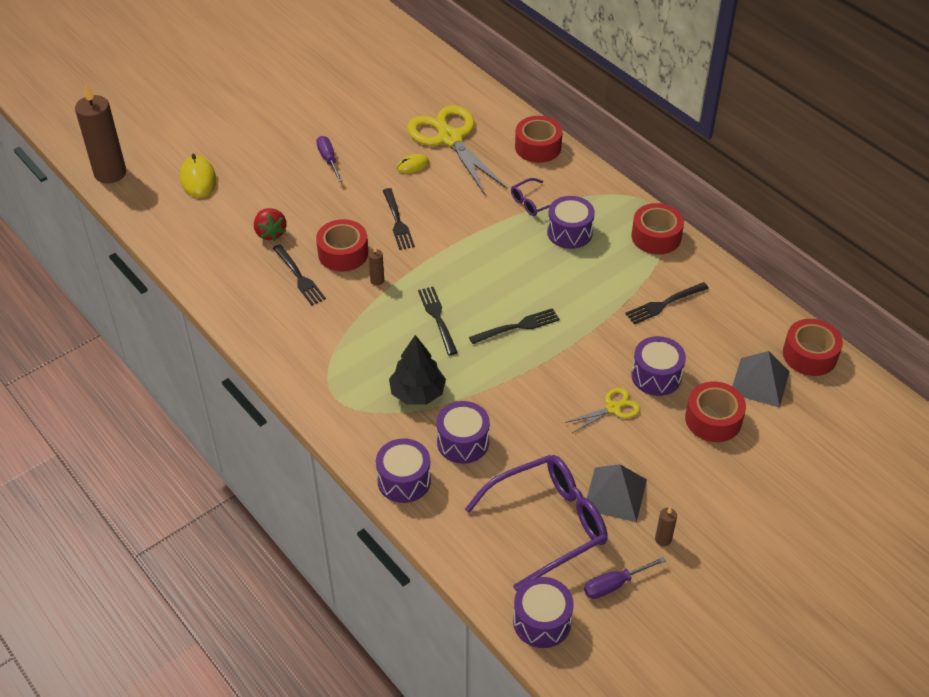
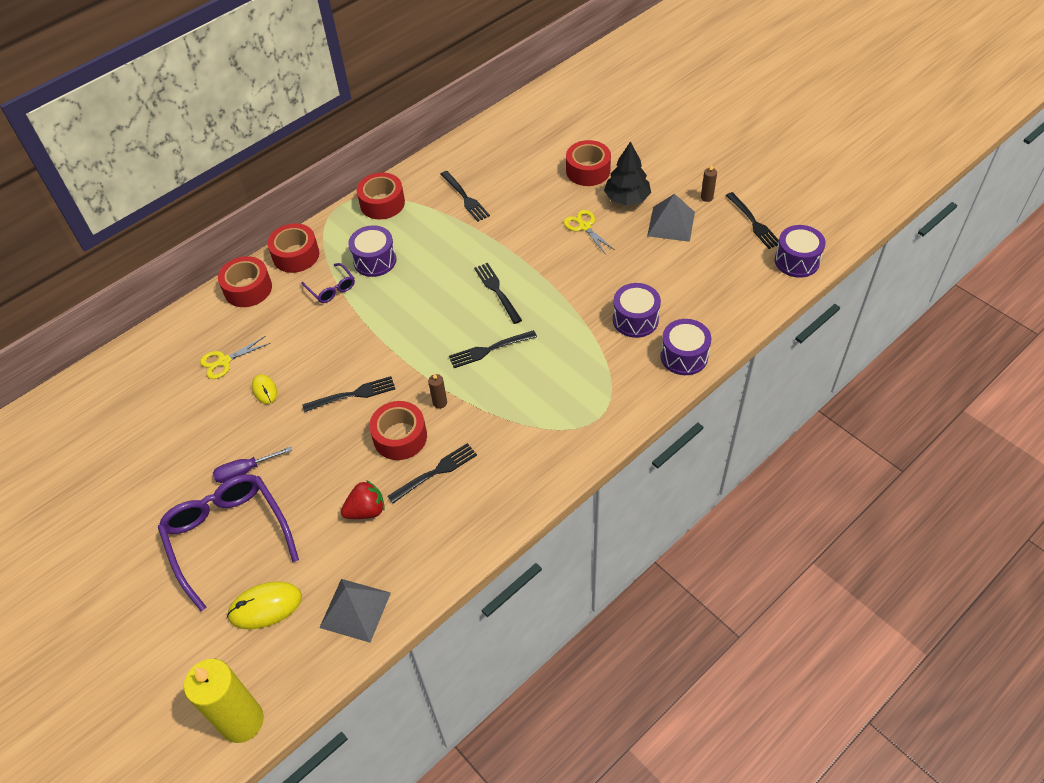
camera: 90 degrees left, 5 degrees up
(110, 173) = (242, 721): brown candle -> yellow candle
(417, 393) = (584, 356): black tree -> black tree (627, 198)
(450, 139) = (224, 361): yellow scissors -> yellow scissors, size x0.47
(548, 524) = (708, 261): purple glasses -> purple glasses (228, 537)
(614, 585) = (753, 222): purple screwdriver -> black fork
(656, 376) = (547, 202): purple drum -> none
(759, 382) = (547, 145): grey pyramid -> grey pyramid (355, 610)
(809, 355) = (516, 119): red tape -> red tape (296, 255)

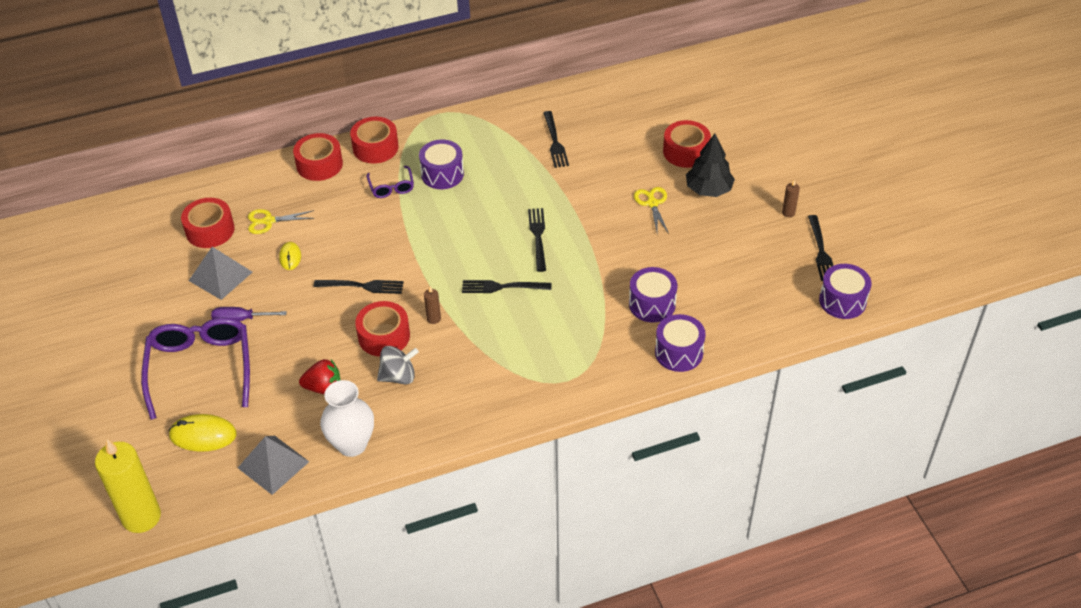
camera: 20 degrees right, 5 degrees down
(382, 203) = (476, 124): red tape -> red tape (210, 230)
(425, 558) = (352, 444): none -> white vase
(435, 472) = (398, 376): black fork -> grey spinning top
(671, 224) = (738, 227): grey pyramid -> grey pyramid (220, 276)

